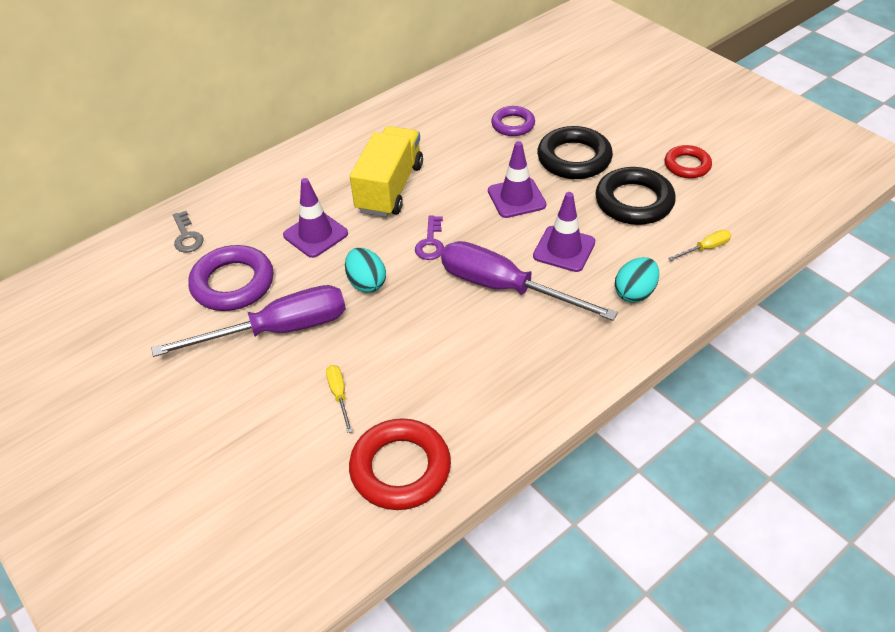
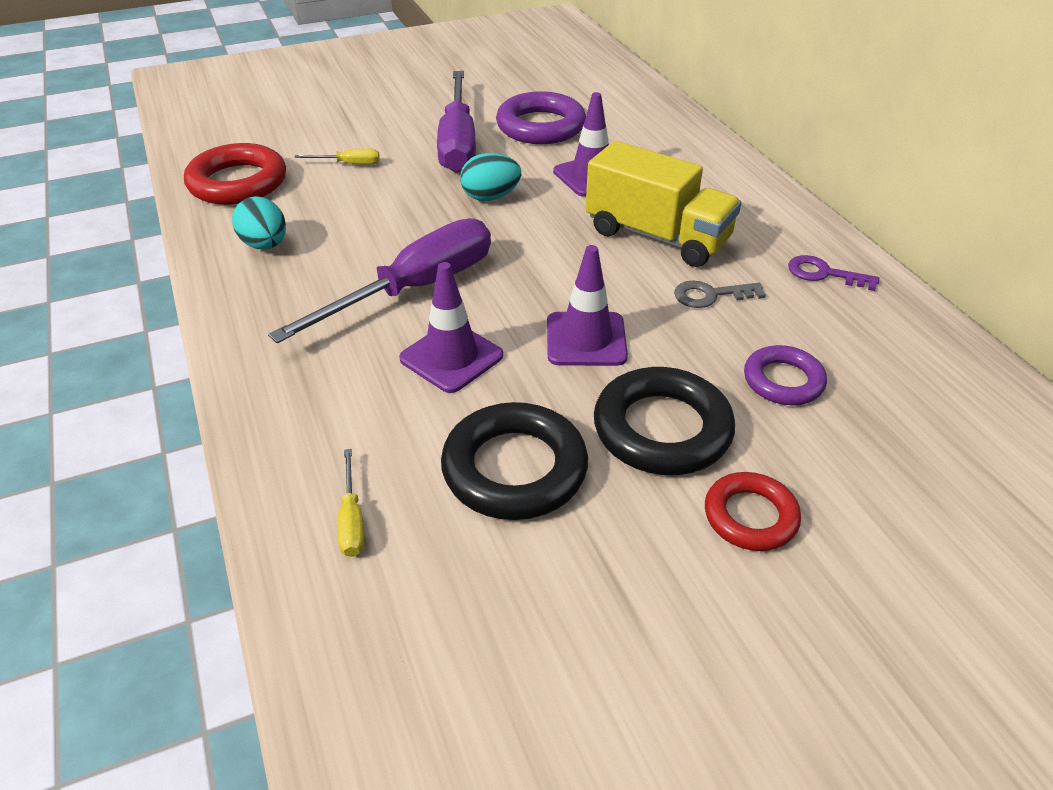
camera: 105 degrees right, 5 degrees down
(187, 236) = (628, 109): grey key -> grey key (711, 295)
(431, 242) = (532, 249): purple key -> purple key (824, 274)
(635, 293) = (322, 401): turquoise egg -> turquoise egg (265, 245)
(687, 165) = (583, 589): red ring -> red ring (750, 516)

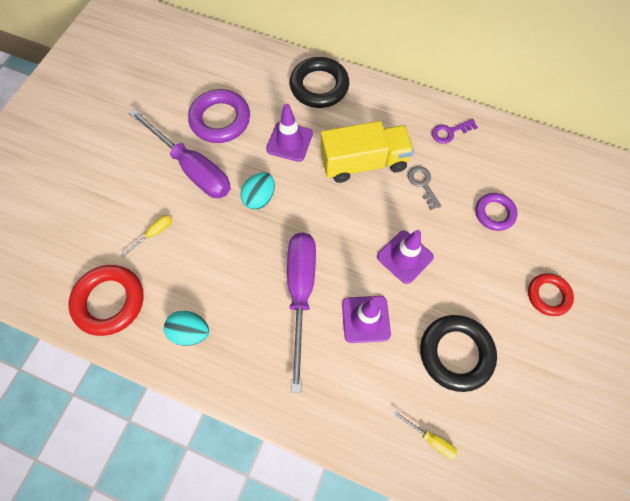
camera: 45 degrees left, 25 degrees up
(662, 429) = (481, 280): black ring -> black ring (319, 86)
(711, 295) = (423, 184): grey key -> grey key turned 120 degrees clockwise

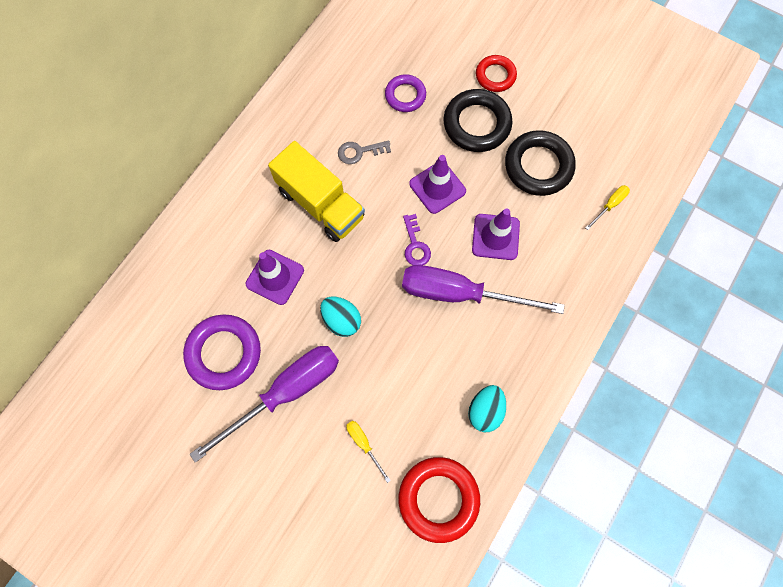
camera: 80 degrees left, 5 degrees up
(319, 86) = (205, 232): black ring -> black ring (476, 124)
(363, 163) = (320, 204): yellow truck -> yellow truck turned 135 degrees clockwise
(450, 132) = (302, 110): purple key -> purple key (415, 245)

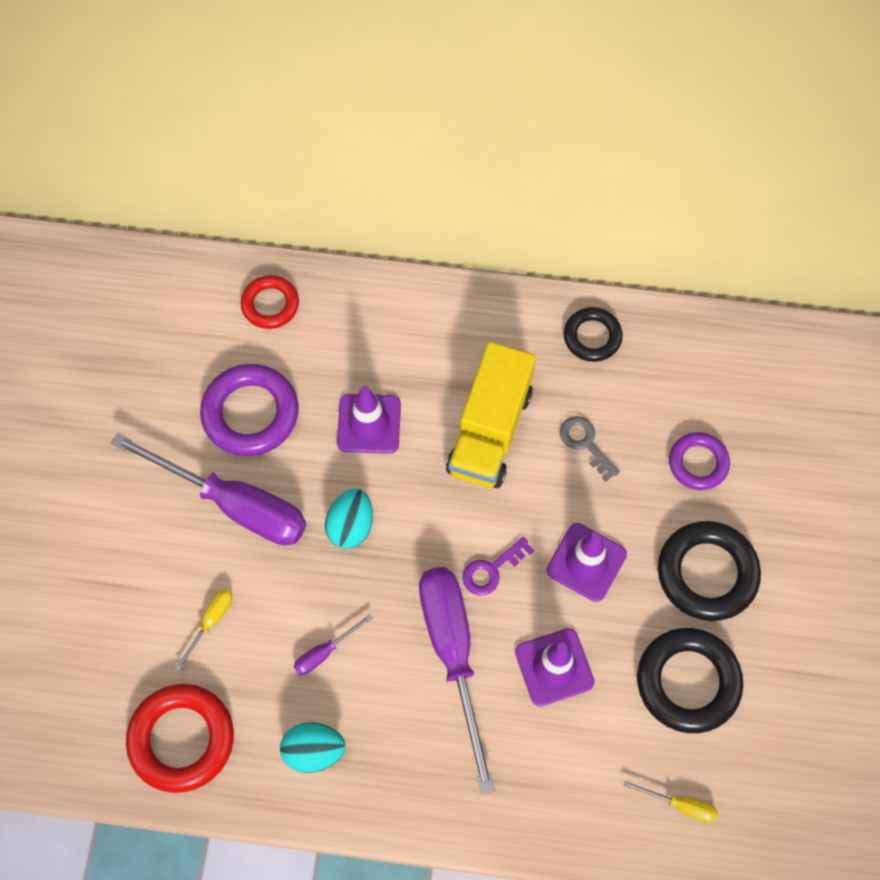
camera: 65 degrees right, 5 degrees down
(290, 114) = (592, 337): none -> black ring
(421, 375) = (324, 652): none -> purple screwdriver
(495, 76) = (795, 567): red ring -> red ring (270, 304)

